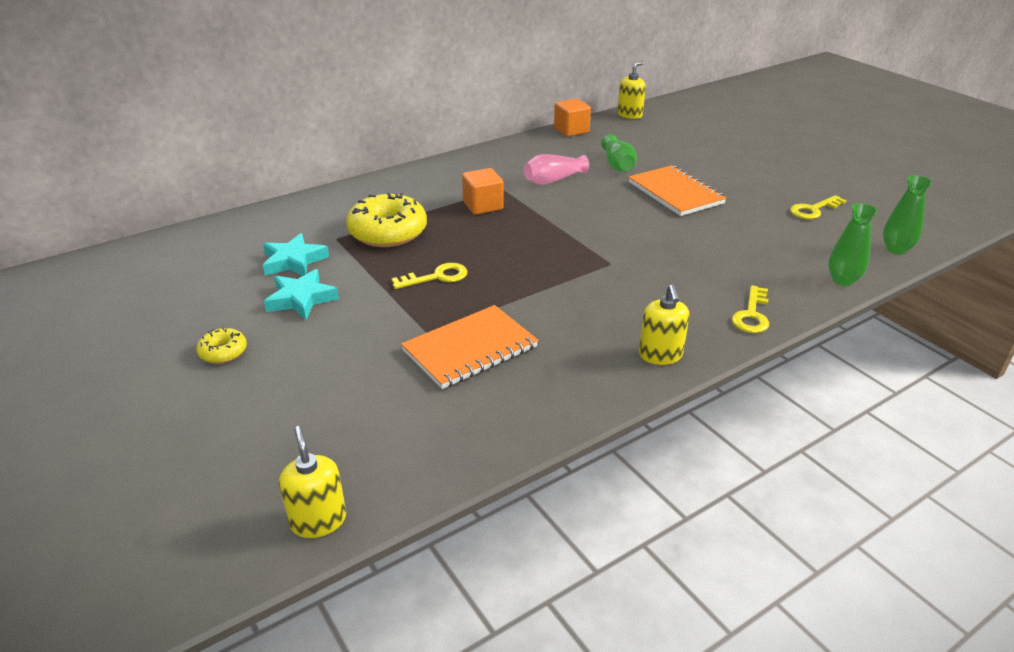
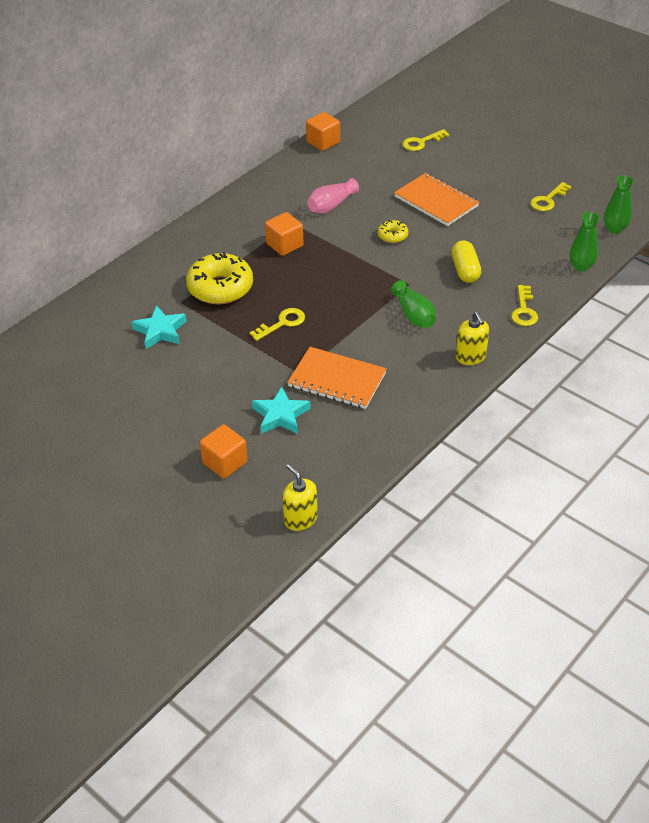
camera: 15 degrees left, 10 degrees up
(223, 352) = (159, 420): yellow donut -> yellow donut (392, 236)
(267, 419) = (225, 462): none -> orange cube
(301, 299) = (188, 364): turquoise star -> turquoise star (280, 415)
(470, 349) = (337, 380): orange notebook -> orange notebook turned 75 degrees clockwise
(617, 165) = (378, 178): green vase -> green vase (414, 315)
(629, 115) = (368, 113): yellow soap dispenser -> none
(678, 143) = (421, 142): none -> yellow key
(687, 261) = (465, 270): none -> yellow capsule

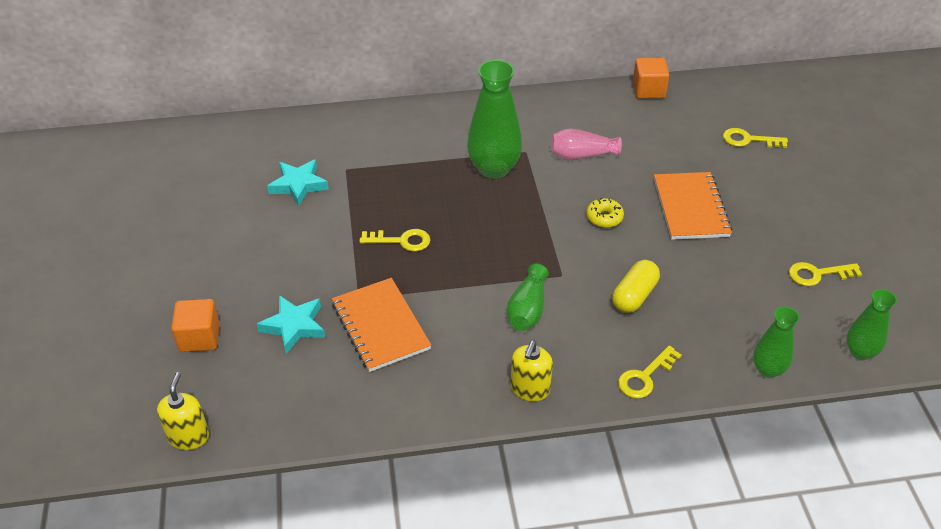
camera: 40 degrees right, 0 degrees up
(220, 288) = (392, 176): yellow donut -> none
(284, 245) = (494, 168): orange cube -> green vase

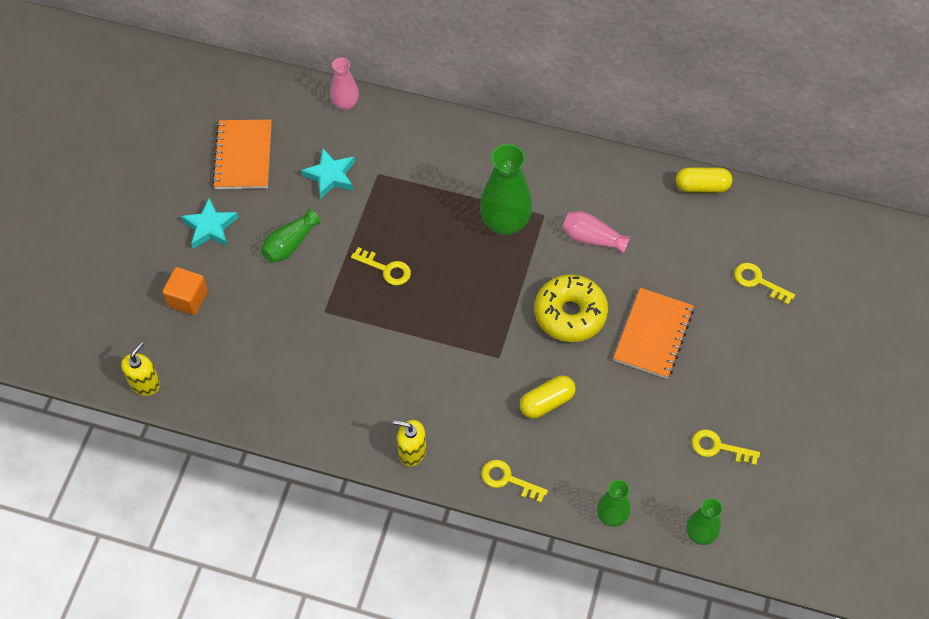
camera: 25 degrees right, 15 degrees up
(281, 126) = (345, 104): none -> pink vase
(294, 326) = (262, 318): turquoise star -> turquoise star (210, 227)
(381, 326) = (328, 345): orange notebook -> orange notebook (243, 156)
(527, 309) = (451, 378): green vase -> green vase (290, 244)
(530, 389) = (412, 451): yellow soap dispenser -> yellow soap dispenser turned 60 degrees clockwise
(604, 217) = (570, 314): yellow donut -> yellow donut, size x2.07
(645, 377) = (508, 480): yellow key -> yellow key turned 45 degrees clockwise
(648, 90) = (702, 187): orange cube -> yellow capsule

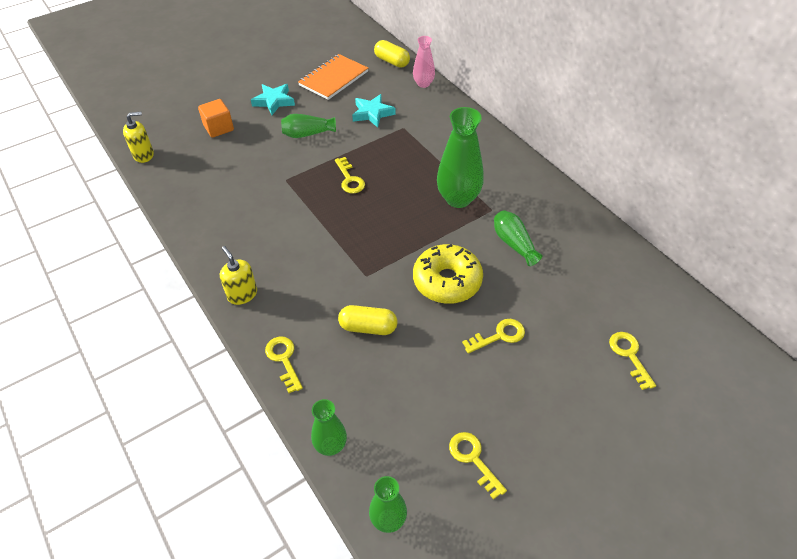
camera: 40 degrees right, 10 degrees down
(592, 238) = (514, 244): pink vase -> green vase
(653, 334) = (499, 336): orange notebook -> yellow key
(702, 187) = (638, 261): yellow capsule -> yellow capsule (392, 61)

